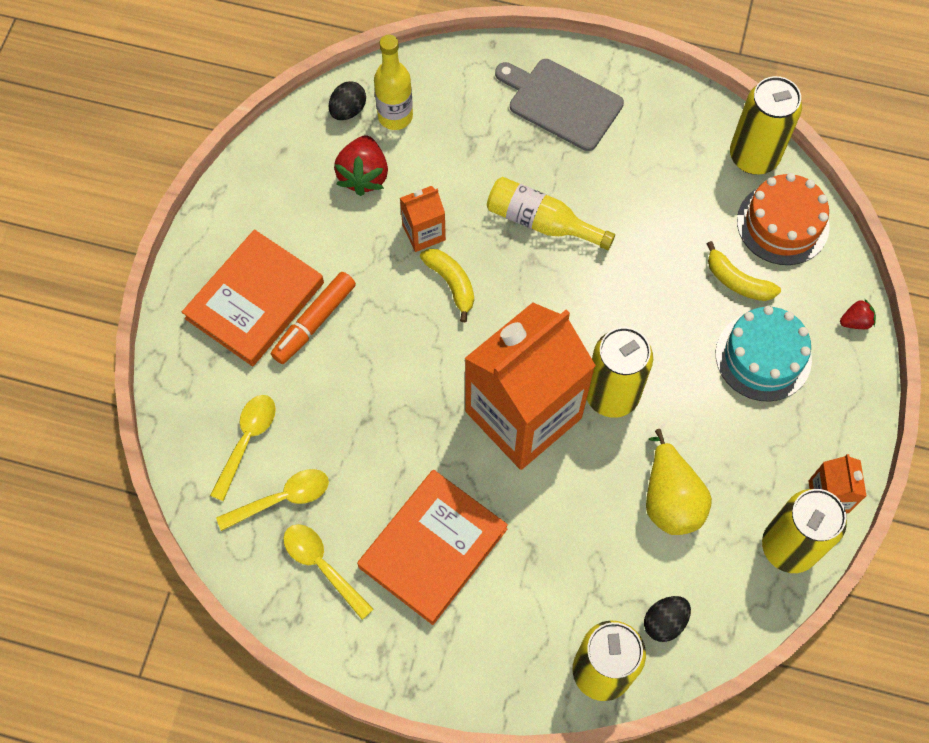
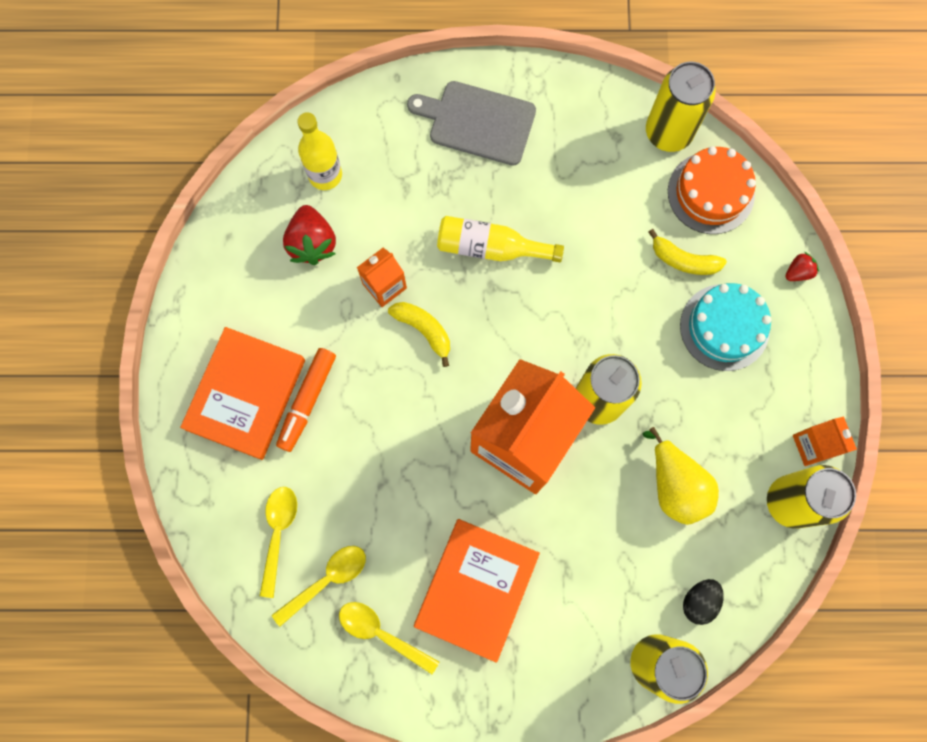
camera: 15 degrees left, 10 degrees up
(348, 110) = (279, 180): black egg -> none

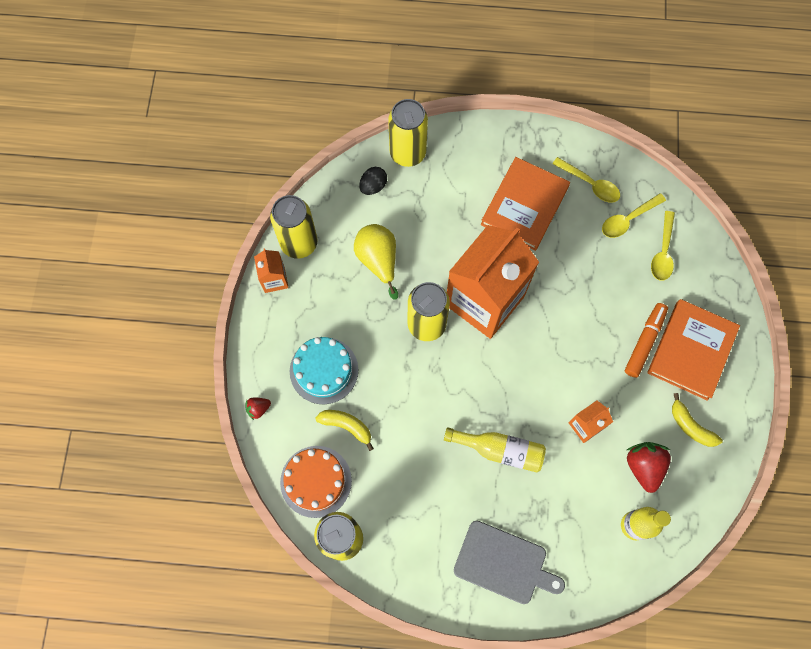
camera: 175 degrees left, 5 degrees down
(424, 330) = (555, 388): yellow banana -> yellow banana (690, 426)

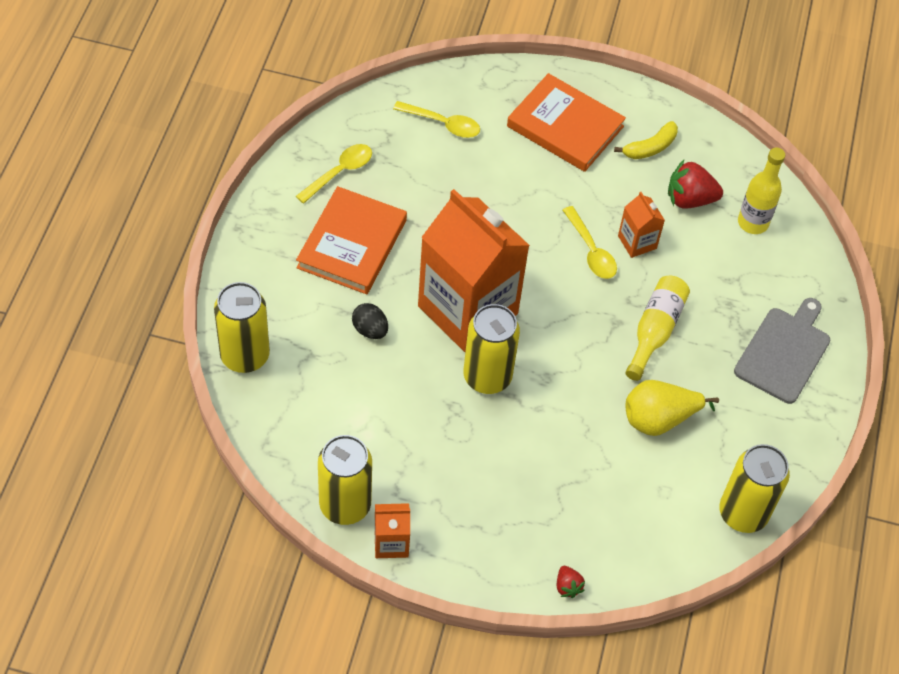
camera: 85 degrees left, 15 degrees down
(316, 481) = (670, 532): orange cake -> none
(324, 370) = (528, 502): turquoise cake -> none
(347, 426) = (605, 486): yellow banana -> none
(373, 186) = (283, 404): black egg -> black egg (370, 330)
(378, 260) = (390, 415): yellow pear -> yellow pear (659, 419)
(524, 206) = (352, 244): orange book -> orange book turned 75 degrees clockwise
(628, 220) = (395, 147): yellow spoon -> yellow spoon (591, 251)
(644, 342) = (548, 166): orange marker -> none

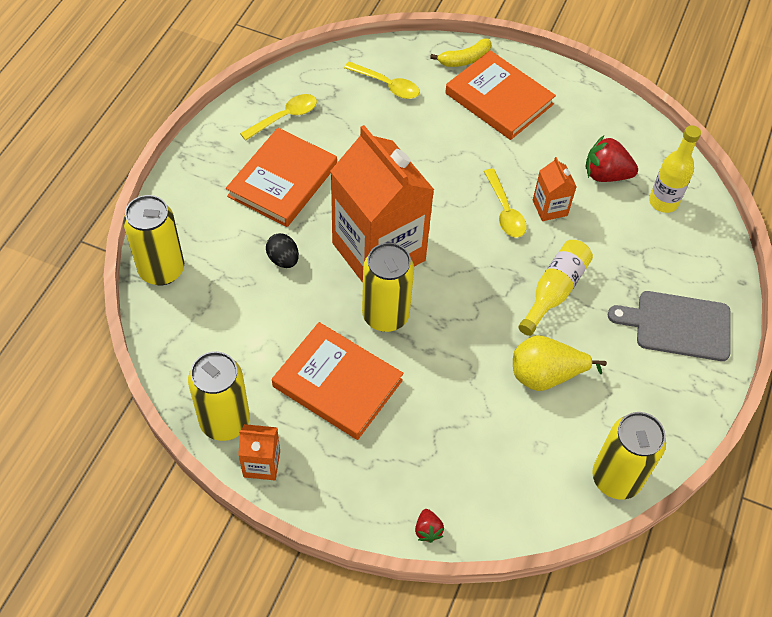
camera: 10 degrees right, 0 degrees up
(451, 453) = (337, 383): none -> orange book
(650, 148) = (575, 125): yellow banana -> yellow banana (464, 59)
(784, 352) = (678, 325): grey cutting board -> grey cutting board turned 120 degrees counterclockwise

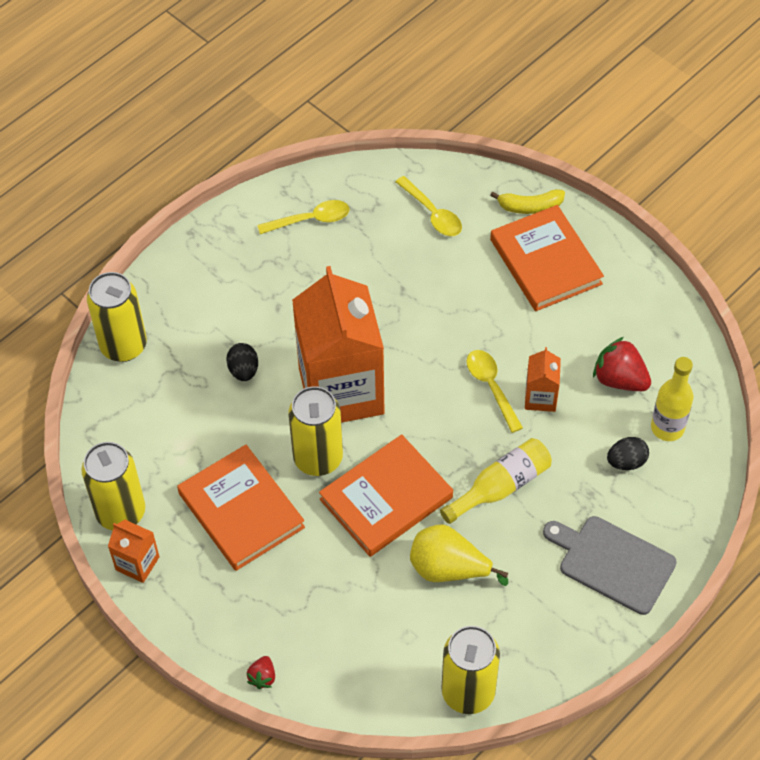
camera: 25 degrees right, 0 degrees up
(282, 181) = (279, 288): orange book -> orange book (386, 498)
(505, 211) = (491, 387): yellow spoon -> yellow spoon turned 150 degrees clockwise
(645, 239) = (626, 462): none -> black egg

